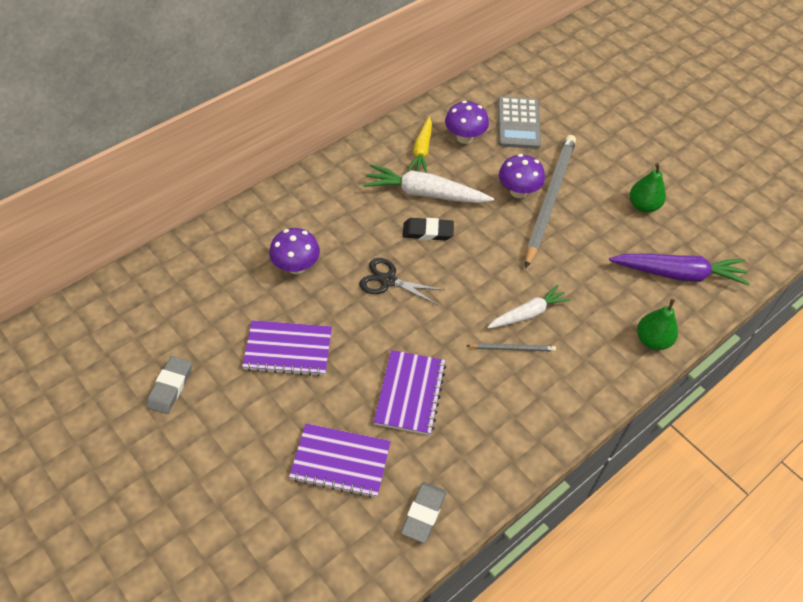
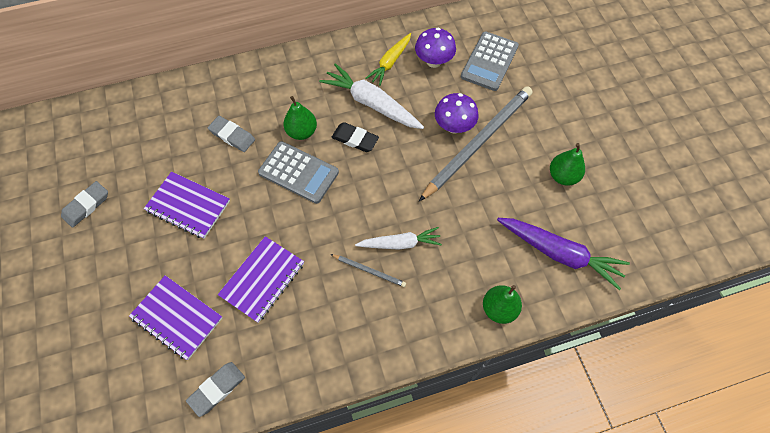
camera: 25 degrees right, 10 degrees up
(296, 266) = (232, 136): purple mushroom -> grey eraser
(369, 241) = (302, 132): none -> green pear
(388, 280) = (298, 172): black scissors -> grey calculator

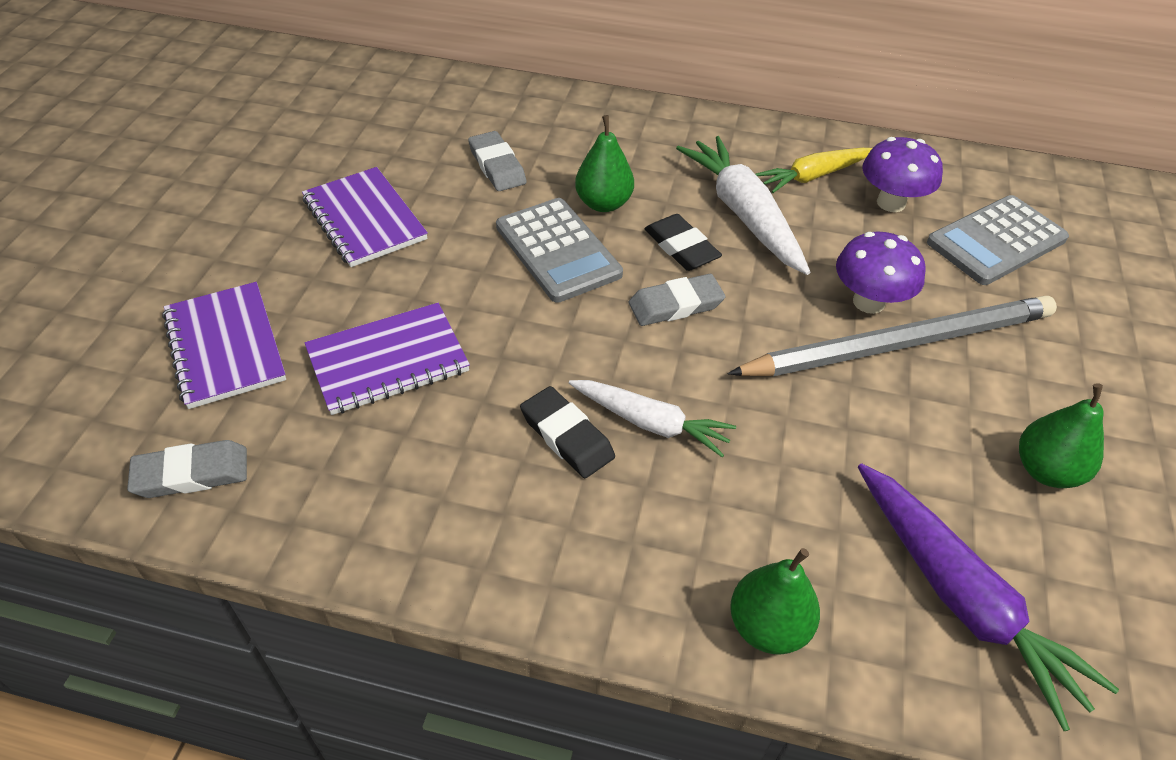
camera: 30 degrees right, 15 degrees down
(86, 206) = (237, 160): grey eraser -> grey eraser (675, 305)
(369, 271) = (567, 436): grey pencil -> black eraser

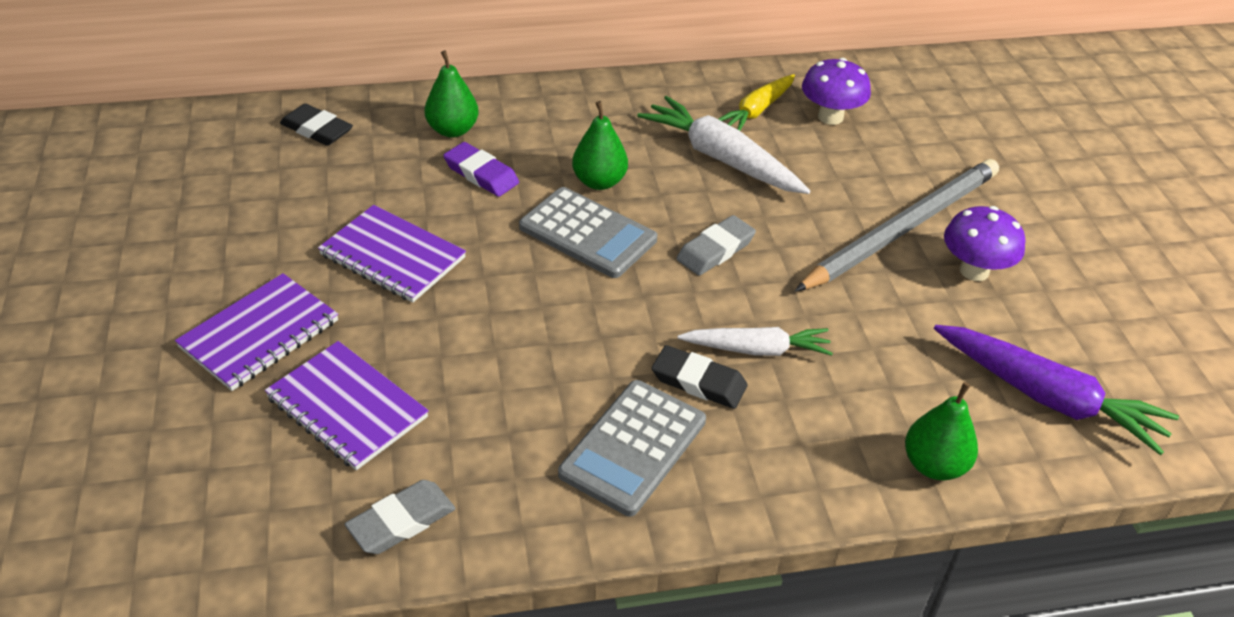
camera: 25 degrees left, 5 degrees down
(388, 361) = (506, 371): purple notebook -> purple notebook (259, 334)
(497, 166) = (481, 174): grey eraser -> purple eraser
(681, 247) = (689, 201): black eraser -> black eraser (317, 129)
(868, 302) = (861, 203): purple mushroom -> purple mushroom (974, 271)
(996, 241) = (925, 127): grey calculator -> grey calculator (633, 447)
(1046, 470) = (1053, 290): green pear -> green pear (453, 130)

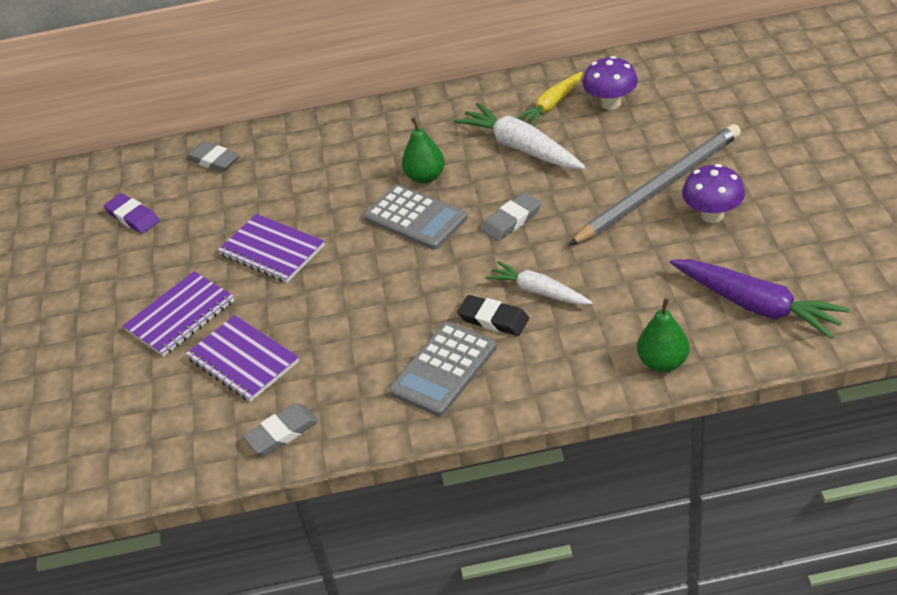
camera: 10 degrees right, 0 degrees up
(317, 129) = (214, 160): black eraser -> grey eraser
(453, 130) = (315, 149): green pear -> none
(481, 174) = (336, 181): purple eraser -> purple eraser (133, 217)
(757, 349) = (538, 291): white carrot -> white carrot turned 150 degrees counterclockwise

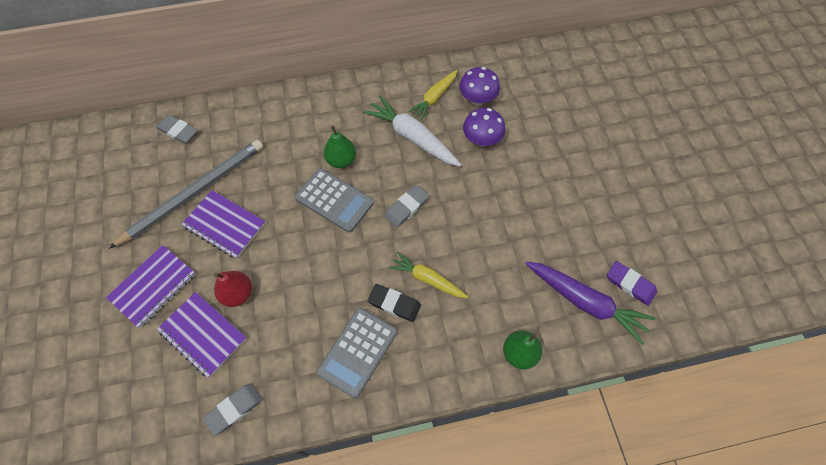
camera: 10 degrees left, 20 degrees up
(133, 217) = (114, 183): purple eraser -> purple eraser (630, 284)
(288, 318) = (237, 294): none -> red pear
(538, 291) = (427, 279): white carrot -> yellow carrot
(659, 188) = (514, 184): grey pencil -> grey pencil (194, 193)
(712, 215) = (552, 213): purple mushroom -> purple mushroom (481, 140)

